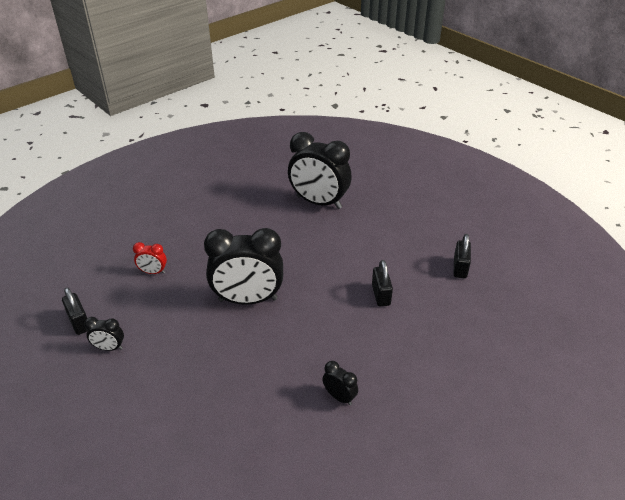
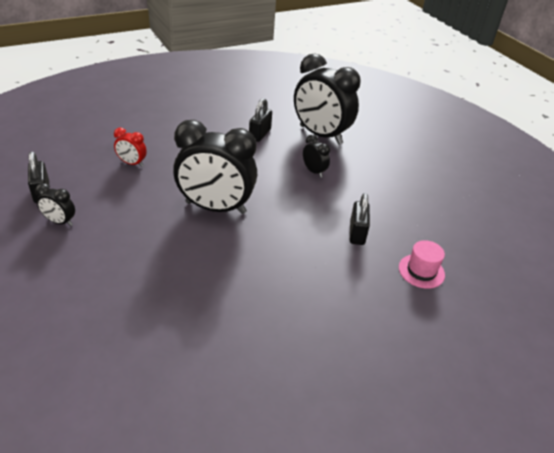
camera: 10 degrees right, 0 degrees up
(339, 397) = (277, 324): black clock -> black clock (314, 171)
(445, 318) = (421, 271): none -> pink hat
(460, 268) = (452, 225): black padlock -> black padlock (260, 134)

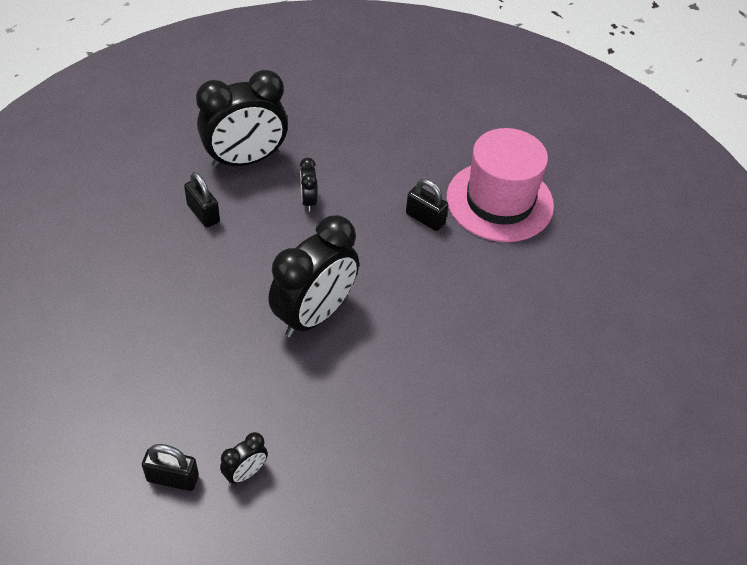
camera: 60 degrees left, 10 degrees up
(132, 163) = (174, 363): red clock -> none
(314, 171) = (308, 201): black clock -> black clock turned 90 degrees counterclockwise
(421, 271) = (499, 201): pink hat -> pink hat, size x2.29

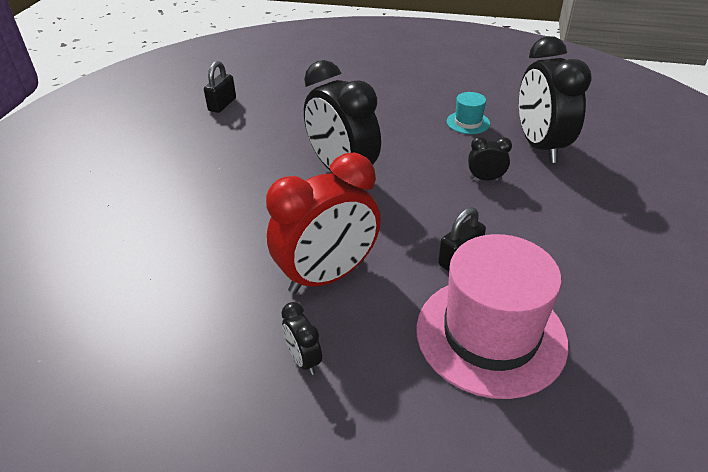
camera: 105 degrees right, 10 degrees down
(203, 213) = (468, 122): black padlock -> turquoise hat
(245, 473) = (209, 131): black clock -> black clock (303, 359)
(470, 304) = (327, 276): none -> red clock

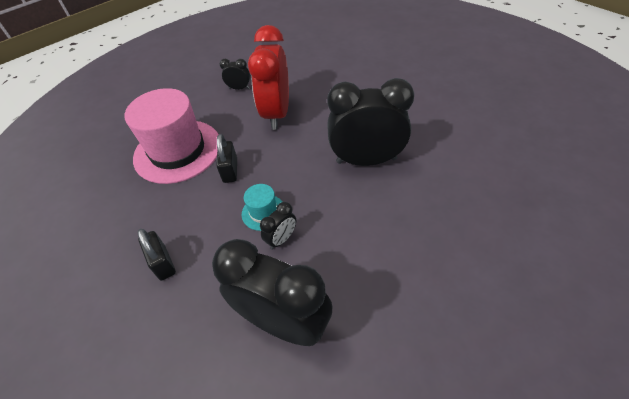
camera: 130 degrees right, 10 degrees up
(222, 104) = (525, 132): black padlock -> black padlock (163, 263)
(468, 122) = (371, 292): turquoise hat -> turquoise hat (263, 212)

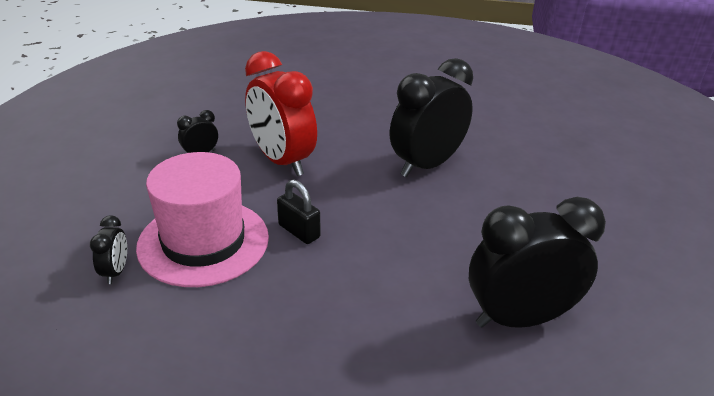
camera: 45 degrees left, 15 degrees down
(163, 263) = (338, 346): black padlock -> none
(263, 212) = (385, 248): turquoise hat -> none
(281, 239) = (433, 260): black clock -> black clock (116, 272)

